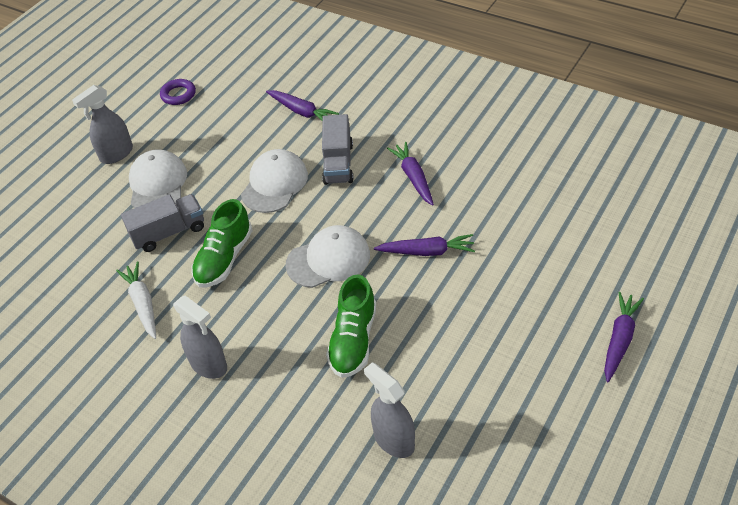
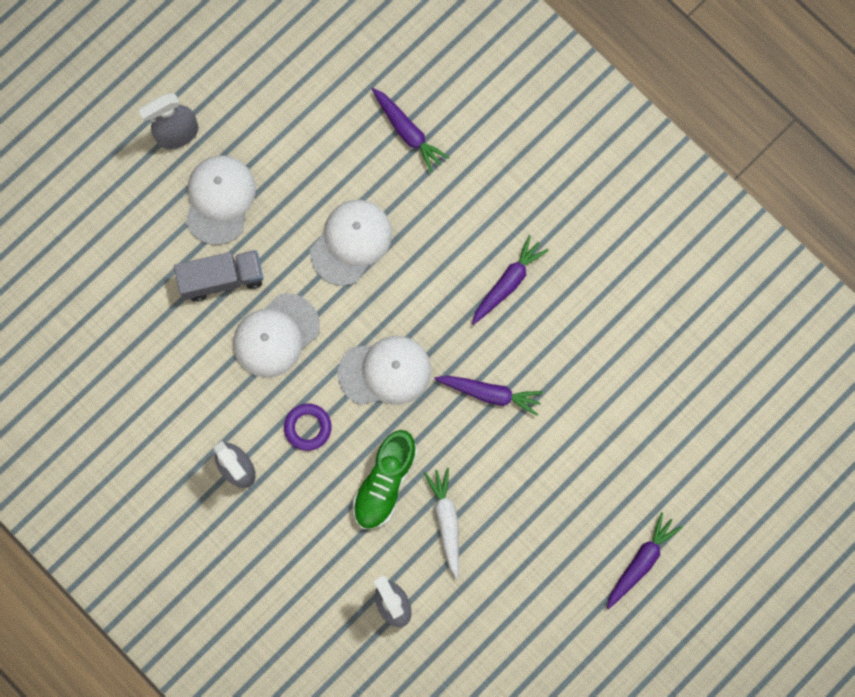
camera: 10 degrees right, 30 degrees up
(142, 304) = (182, 370): white carrot -> white carrot (446, 521)
(178, 95) = (265, 51): purple ring -> purple ring (308, 427)
(224, 258) = (276, 335): green shoe -> white cap
(338, 163) = (429, 233): grey truck -> none
(413, 178) = (507, 283): purple carrot -> purple carrot turned 45 degrees clockwise

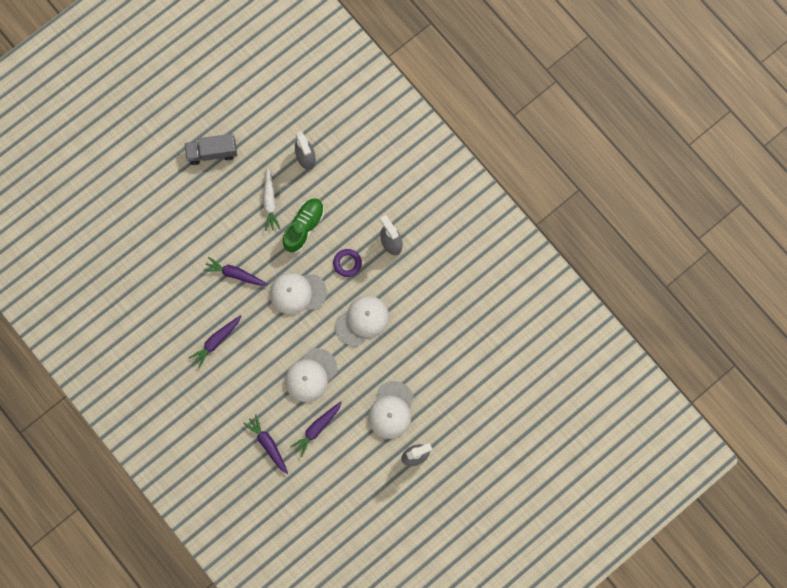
camera: 175 degrees left, 0 degrees up
(222, 279) = (393, 359): grey truck -> grey truck (212, 152)
(640, 562) = (159, 169): purple carrot -> purple carrot (317, 428)

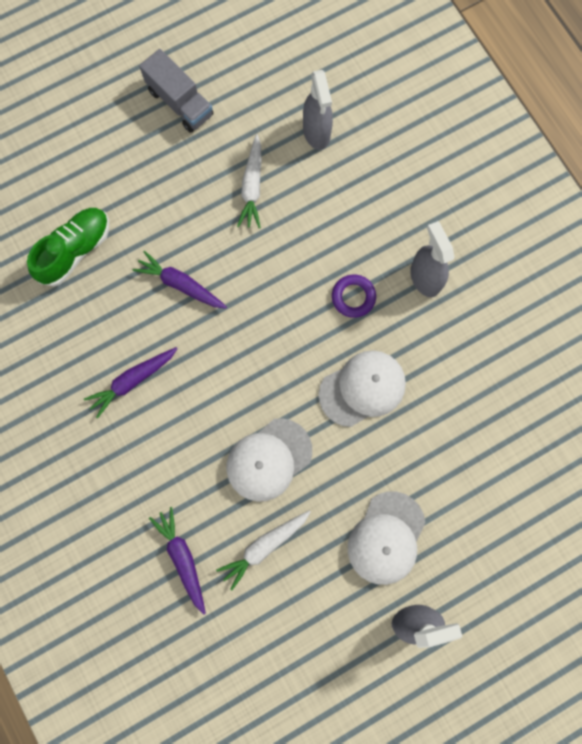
camera: 10 degrees right, 0 degrees up
(212, 152) = (180, 103): grey truck -> grey truck turned 135 degrees counterclockwise
(297, 293) = (270, 328): white cap -> none
(304, 227) = (297, 232): green shoe -> green shoe (76, 251)
(317, 428) = (264, 546): purple carrot -> white carrot

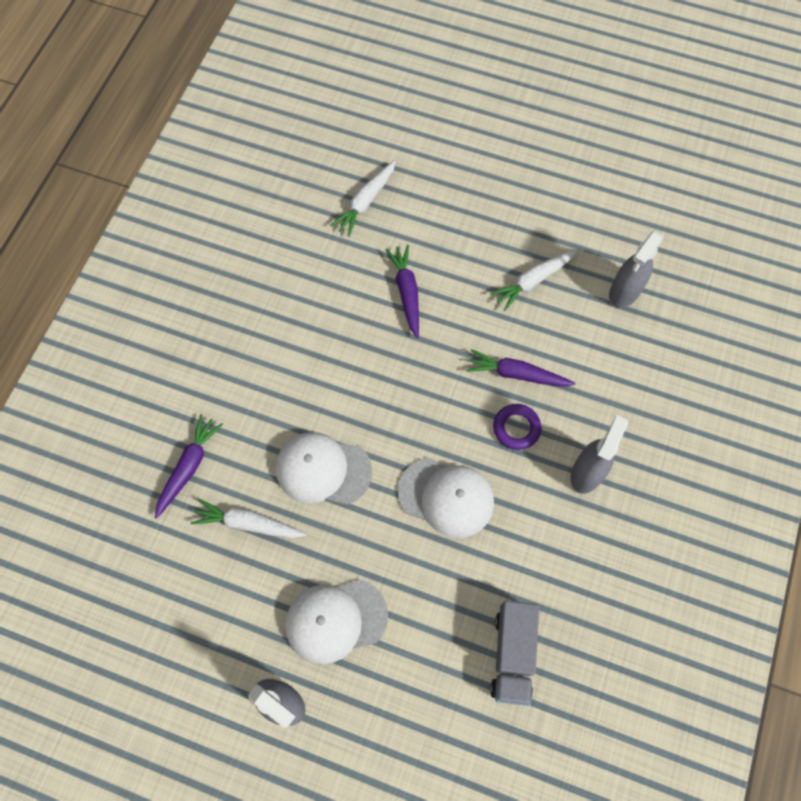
camera: 50 degrees right, 10 degrees down
(76, 251) = (366, 202): green shoe -> white carrot
(133, 381) = (300, 319): purple carrot -> purple carrot (517, 374)
(180, 103) = (548, 179): grey truck -> grey truck (512, 654)

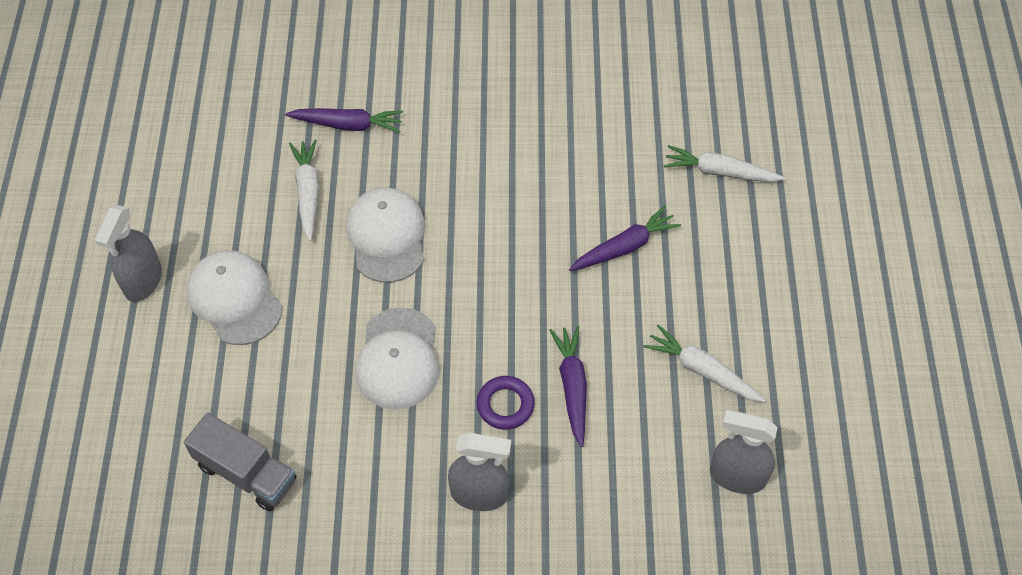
camera: 70 degrees right, 10 degrees down
(512, 654) = (246, 473): grey truck -> grey truck turned 135 degrees counterclockwise

